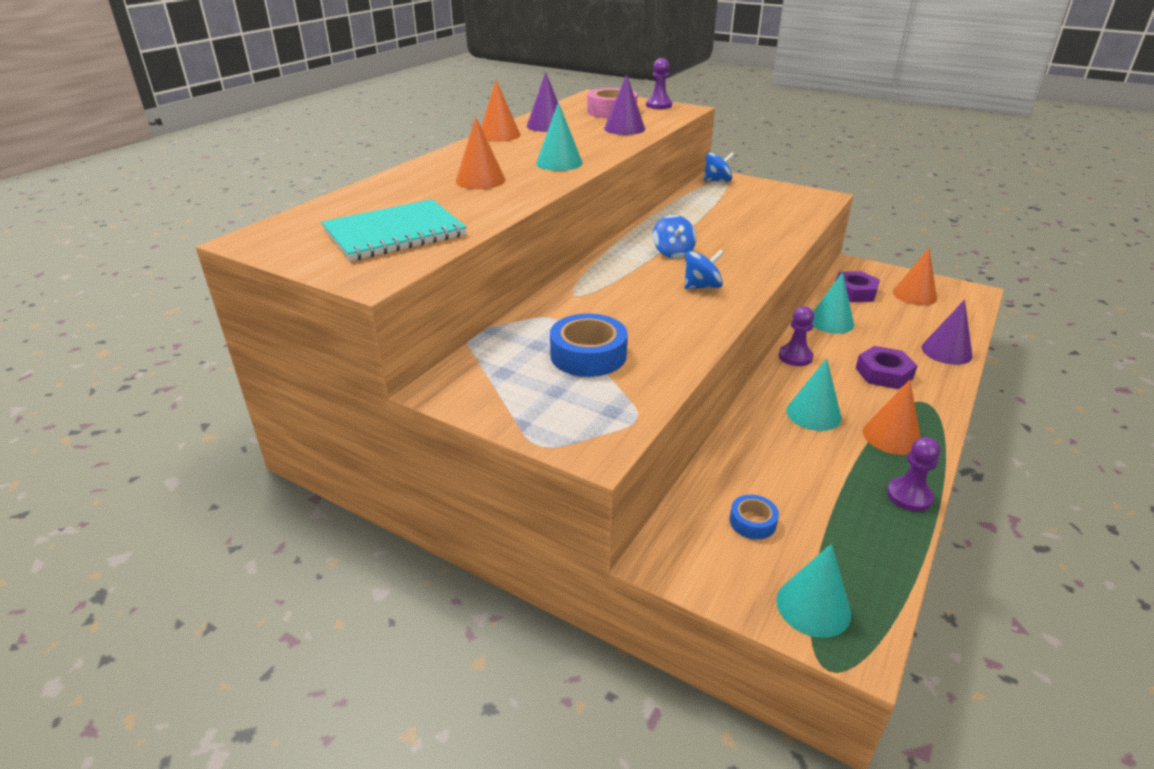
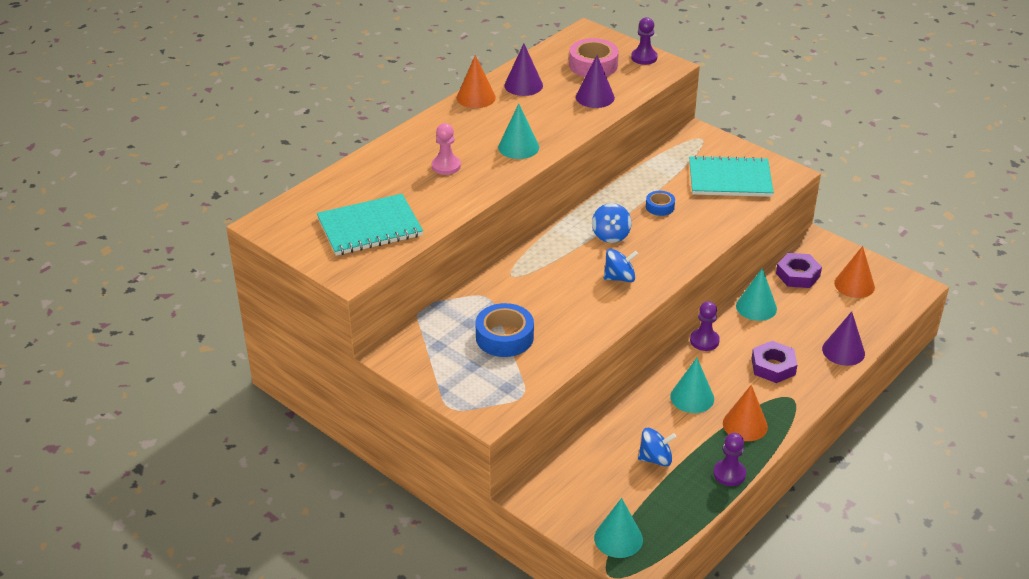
camera: 10 degrees right, 5 degrees up
(480, 180) = (446, 166): orange cone -> pink pawn
(717, 181) = (694, 139): blue spinning top -> blue spinning top (655, 459)
(752, 522) = (603, 477): blue tape -> blue tape (660, 207)
(770, 204) = (730, 179): none -> turquoise notebook

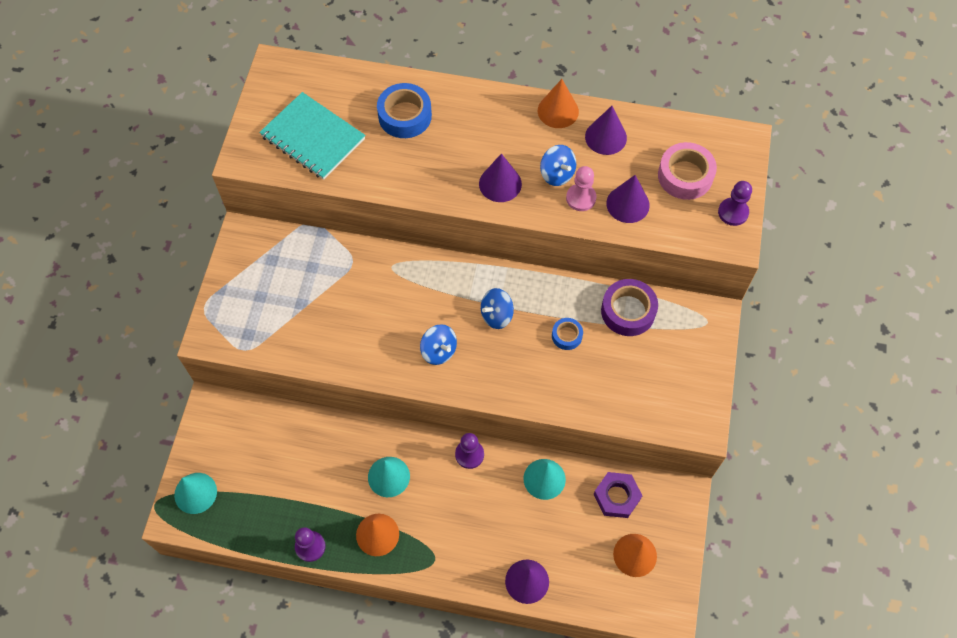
camera: 60 degrees right, 25 degrees up
(446, 166) = (434, 144): pink pawn -> pink pawn (581, 198)
(504, 337) = (308, 301): blue tape -> blue tape (405, 116)
(518, 147) = (500, 183): turquoise cone -> purple cone
(655, 459) = (298, 480): blue spinning top -> blue spinning top (557, 174)
(662, 170) = (628, 311): none -> purple tape
(730, 179) = (654, 377): turquoise notebook -> none
(773, 366) = (468, 527): purple nut -> none

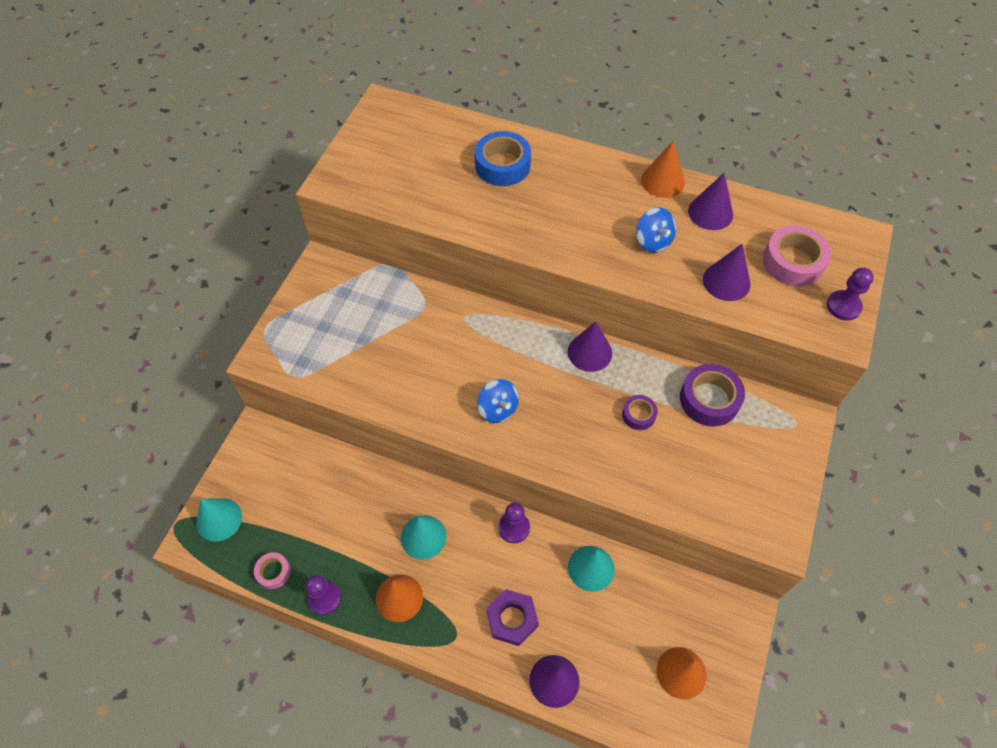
camera: 10 degrees right, 5 degrees down
(258, 532) = (273, 572): none -> pink tape
(313, 137) = (405, 173): turquoise notebook -> none
(496, 315) = (566, 382): blue spinning top -> none
(500, 183) = (590, 242): purple cone -> purple cone (589, 352)
(566, 336) = (638, 415): blue tape -> purple tape
(581, 198) = (675, 268): pink pawn -> none
(617, 496) = (669, 602): purple nut -> purple nut (512, 619)

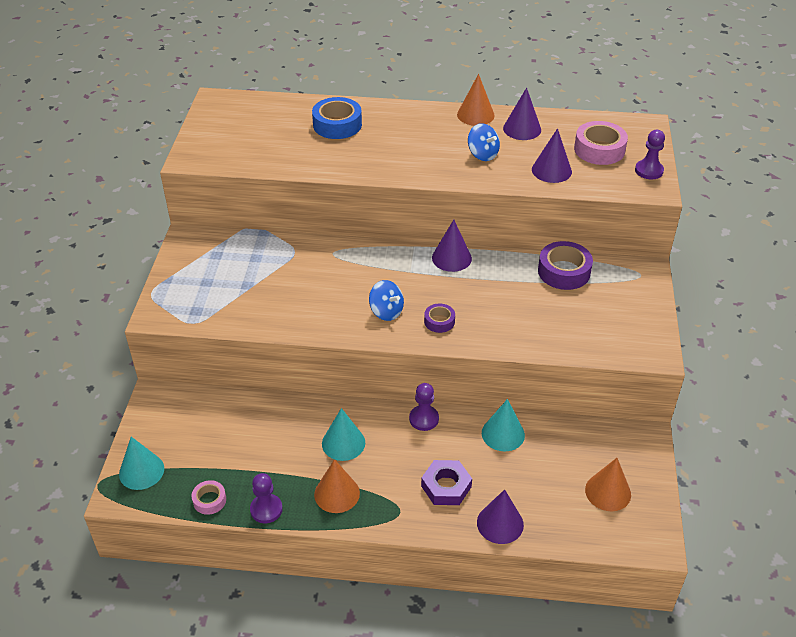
camera: 15 degrees left, 15 degrees down
(638, 415) = (509, 293): purple tape -> purple tape (439, 321)

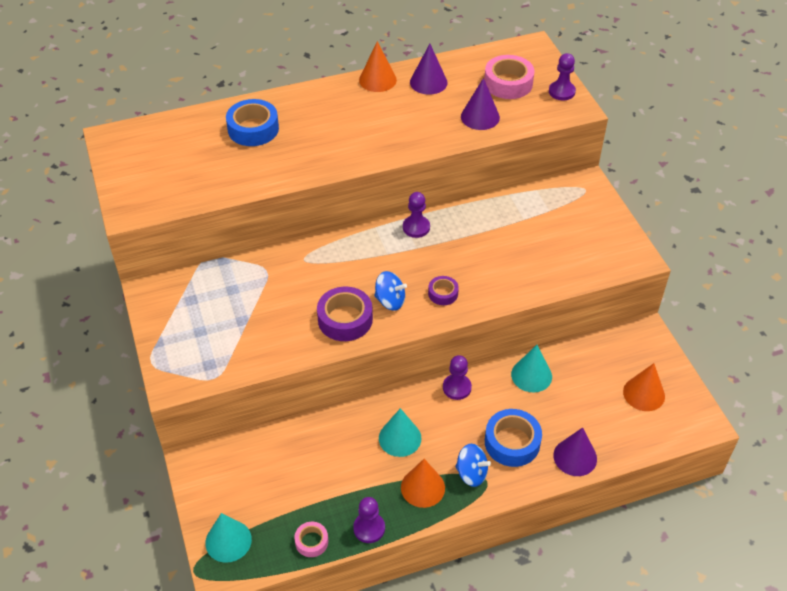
camera: 25 degrees left, 5 degrees up
(446, 486) = (512, 442): purple nut -> blue tape
(451, 258) = (416, 227): purple cone -> purple pawn
(482, 154) = (409, 119): blue spinning top -> blue spinning top (471, 473)
(564, 271) = (521, 208): purple tape -> purple tape (345, 319)

